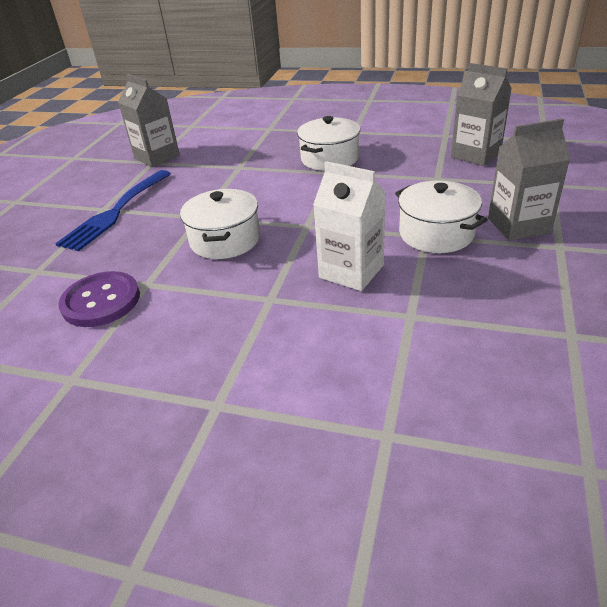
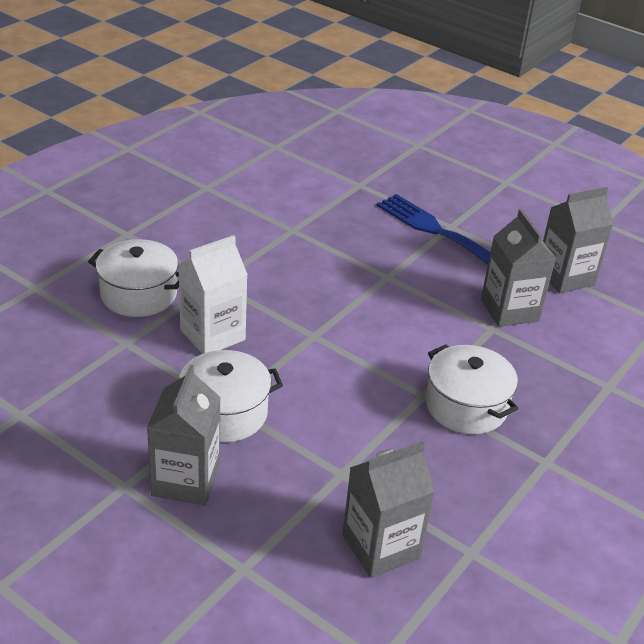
camera: 105 degrees right, 0 degrees up
(101, 301) = (287, 207): purple button -> none
(212, 166) = (509, 310): none -> grey carton
(225, 240) = (329, 281): white pot -> white pot (139, 294)

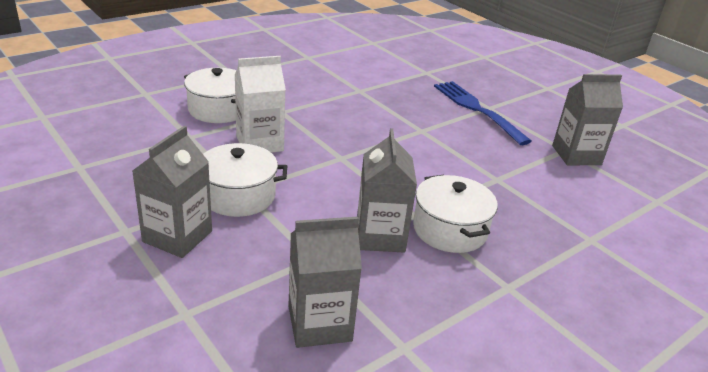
camera: 15 degrees right, 5 degrees down
(509, 310) = (517, 169): grey carton -> grey carton (380, 236)

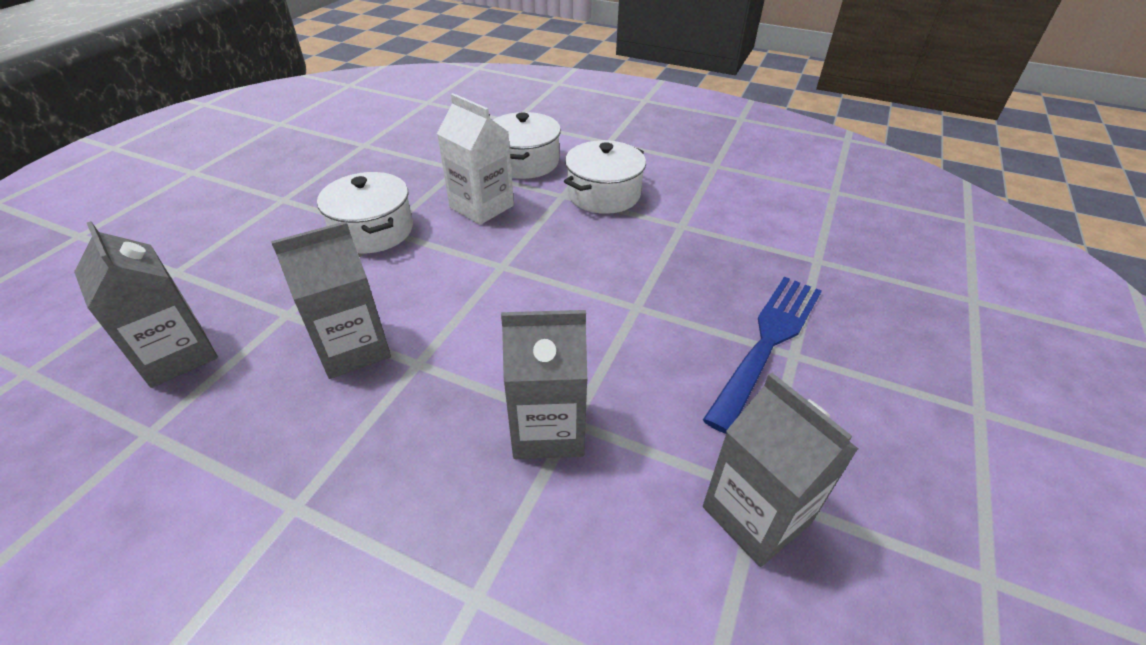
camera: 65 degrees right, 10 degrees up
(177, 236) = (286, 225): grey carton -> grey carton (548, 429)
(450, 229) = (402, 406): white pot -> white pot (603, 194)

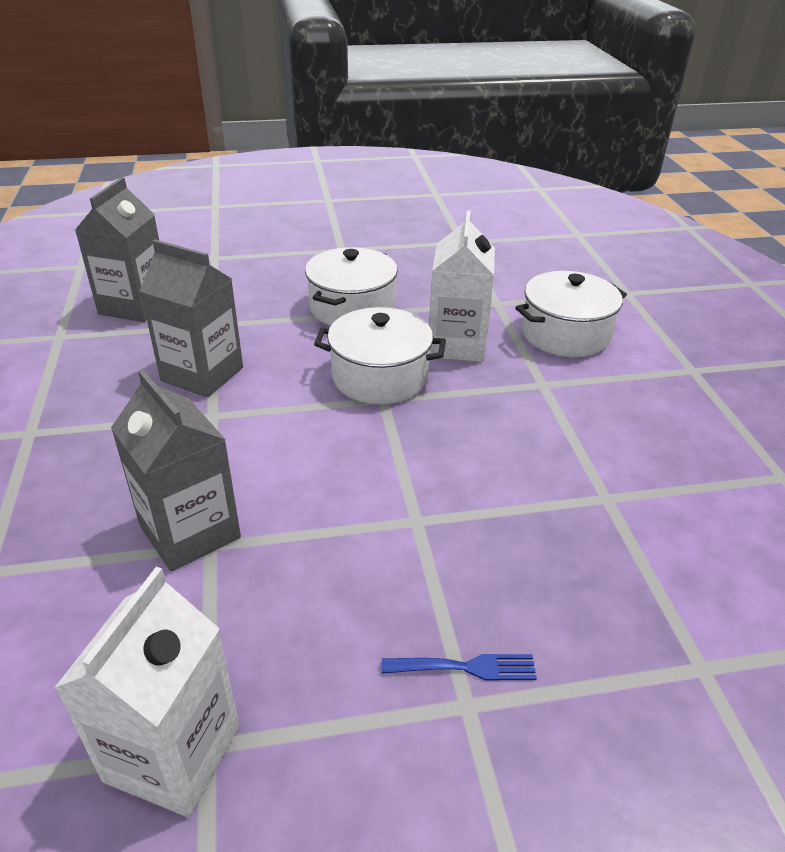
camera: 55 degrees right, 5 degrees down
(603, 194) = (584, 411): white pot -> white pot (380, 377)
(756, 515) = (173, 753): grey carton -> white carton
(768, 342) = (465, 668): blue fork -> blue fork, size x0.44

